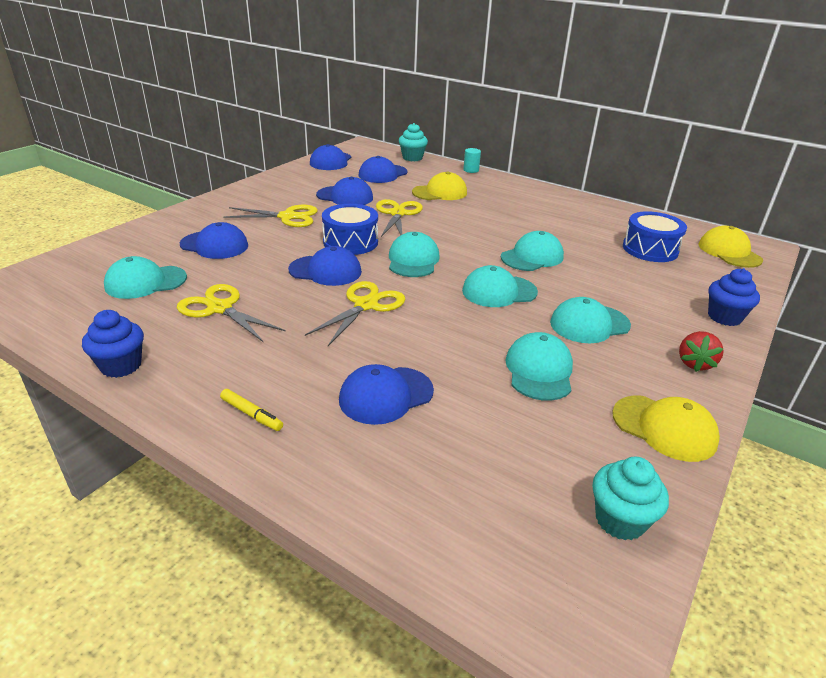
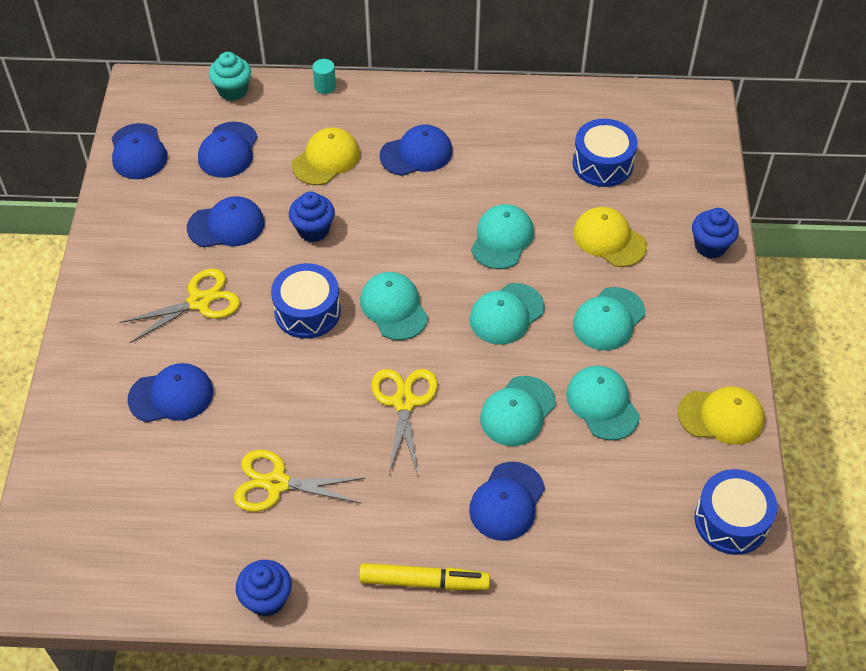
camera: 30 degrees left, 20 degrees up
(145, 282) = (165, 490): turquoise cap -> turquoise cap (517, 411)
(251, 414) = (424, 582): yellow marker -> yellow marker, size x1.79
(325, 271) = (324, 373): blue cap -> blue cap (416, 153)
(397, 214) = (313, 230): yellow scissors -> blue cupcake
(620, 520) = (731, 521): turquoise cupcake -> blue drum
(694, 363) = (712, 326): red strawberry -> none
(729, 252) = (675, 129): yellow cap -> yellow cap (609, 239)

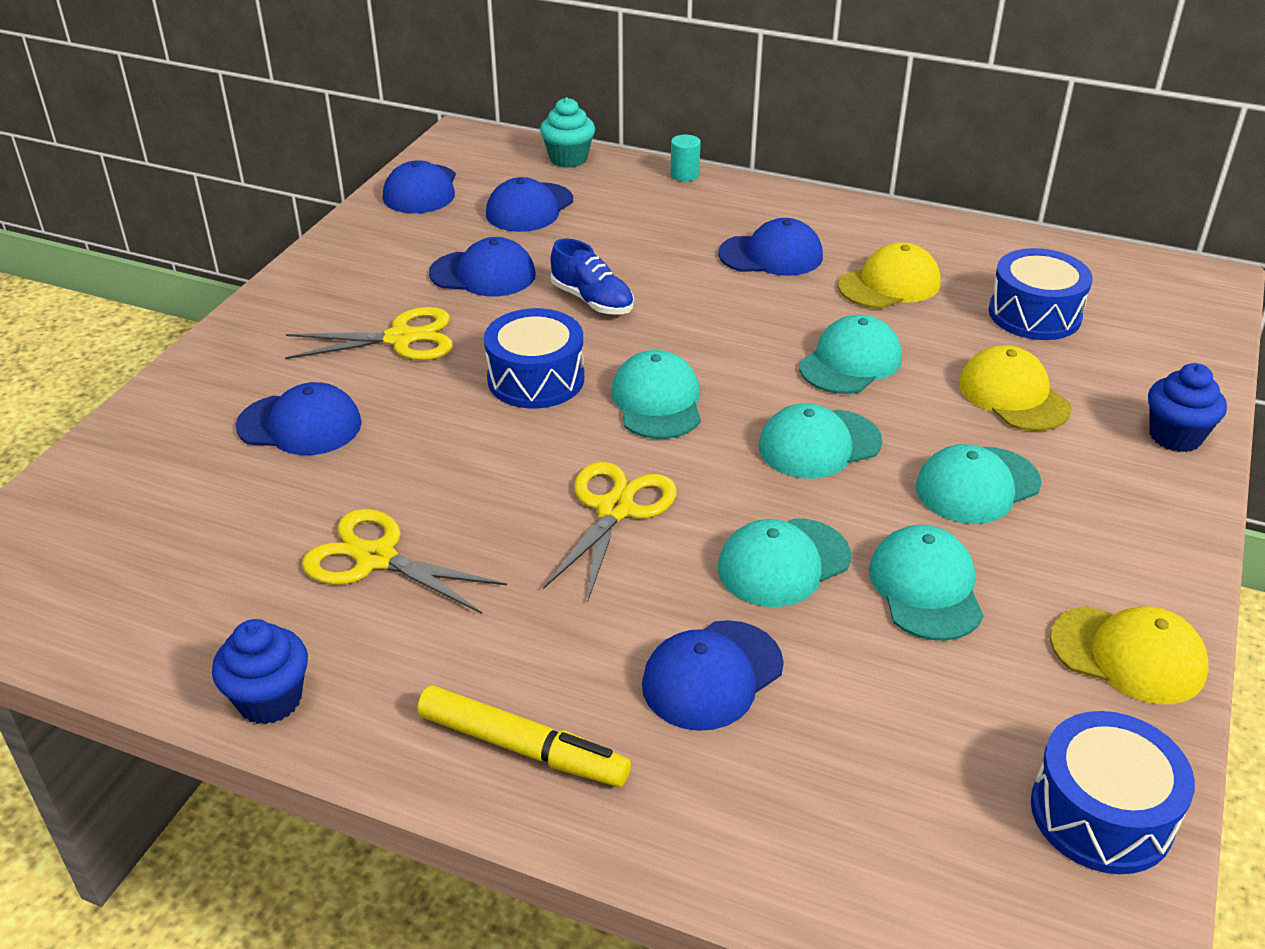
camera: 20 degrees right, 15 degrees down
(313, 230) = (592, 301): blue cupcake -> blue shoe
(326, 159) = (648, 238): yellow cap -> yellow cap (889, 284)

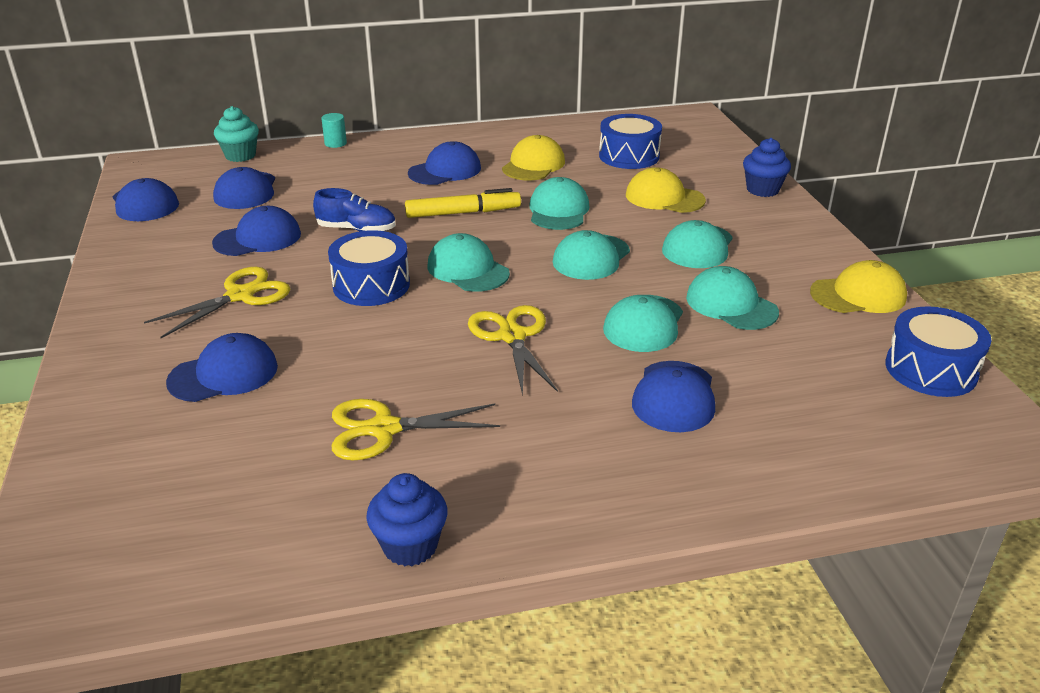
camera: 35 degrees left, 5 degrees down
(522, 748) = (613, 487): yellow marker -> yellow marker (463, 213)

